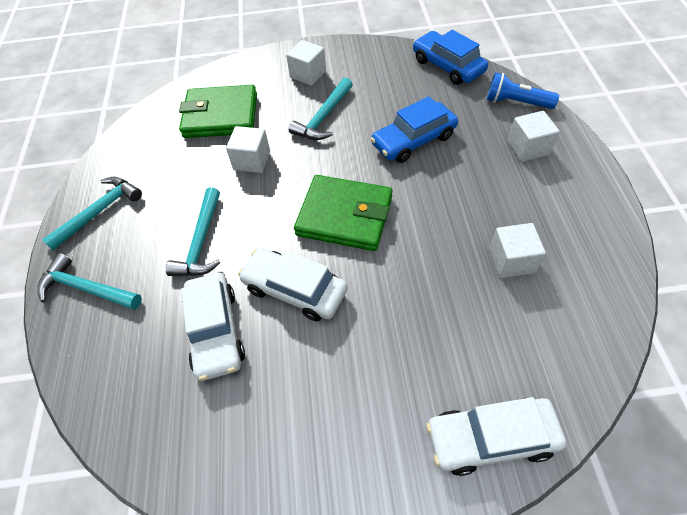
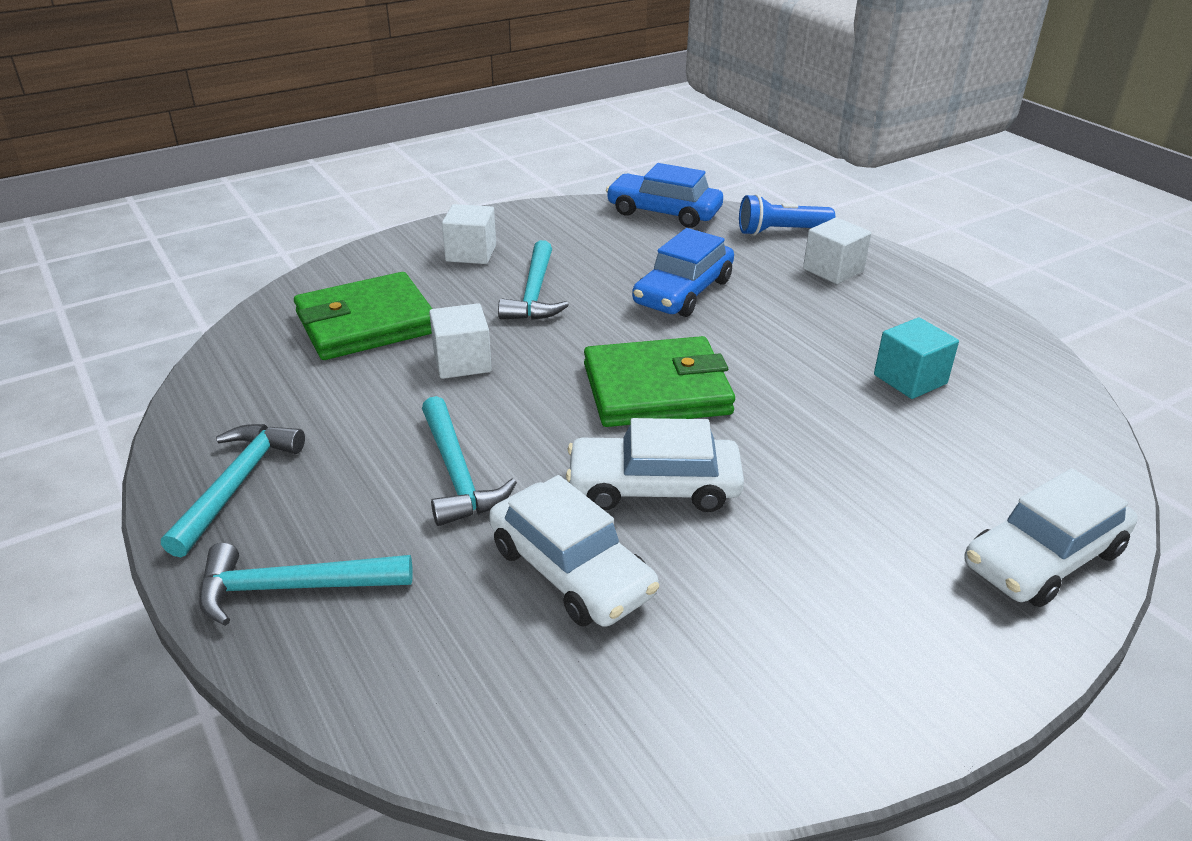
camera: 30 degrees left, 20 degrees down
(511, 260) = (910, 379): white cube -> turquoise cube

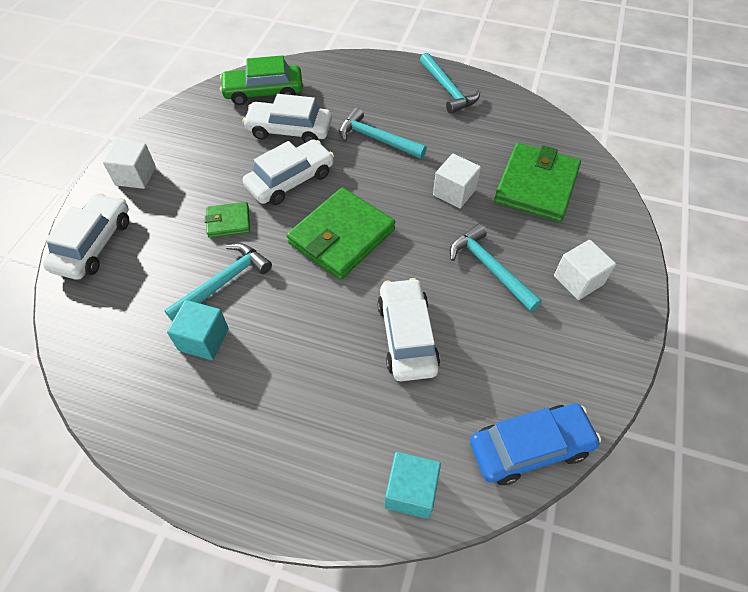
camera: 140 degrees right, 20 degrees up
(292, 587) = (374, 76): turquoise hammer -> turquoise hammer (224, 282)
(532, 693) = (263, 92): none -> green car
(683, 292) = (407, 336): blue car -> white car
(780, 231) = (411, 491): blue flashlight -> turquoise cube
(797, 480) = (228, 222): none -> green wallet
(833, 270) = (325, 451): white cube -> white cube (135, 176)

